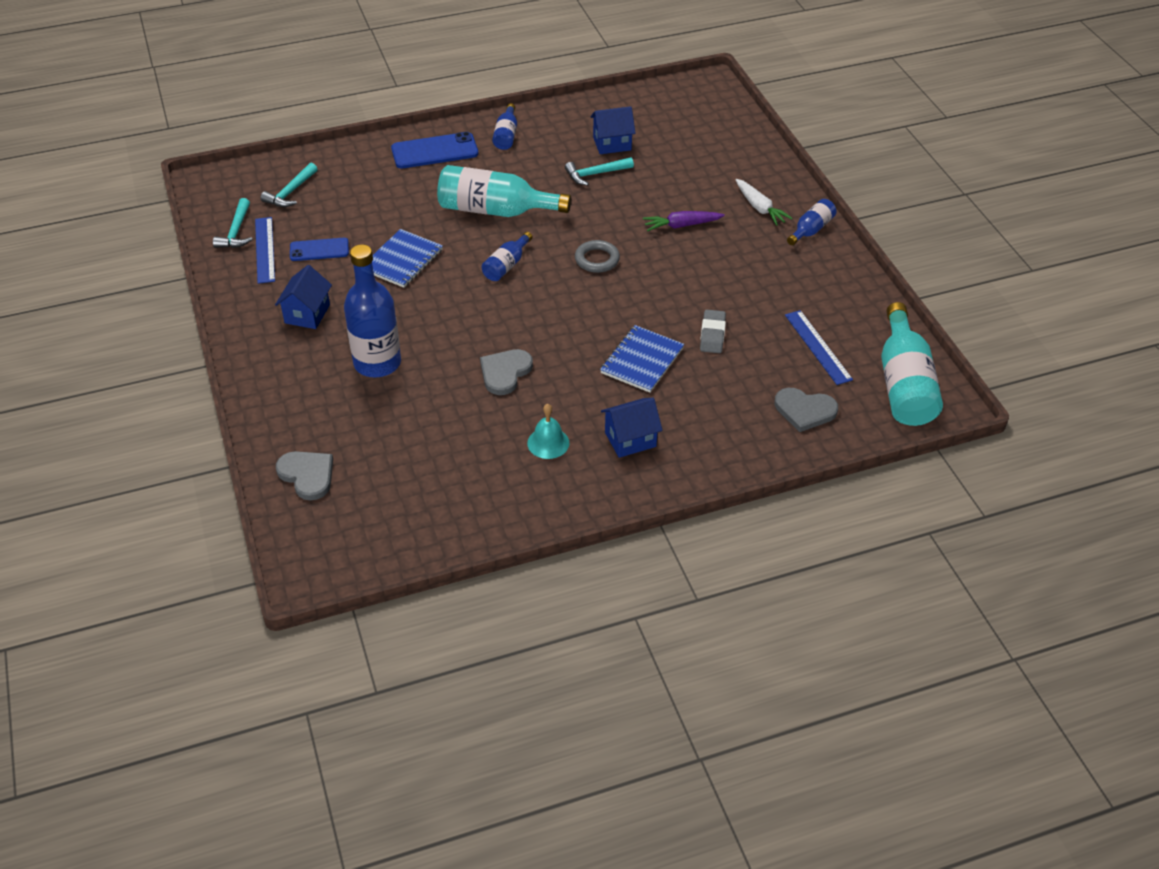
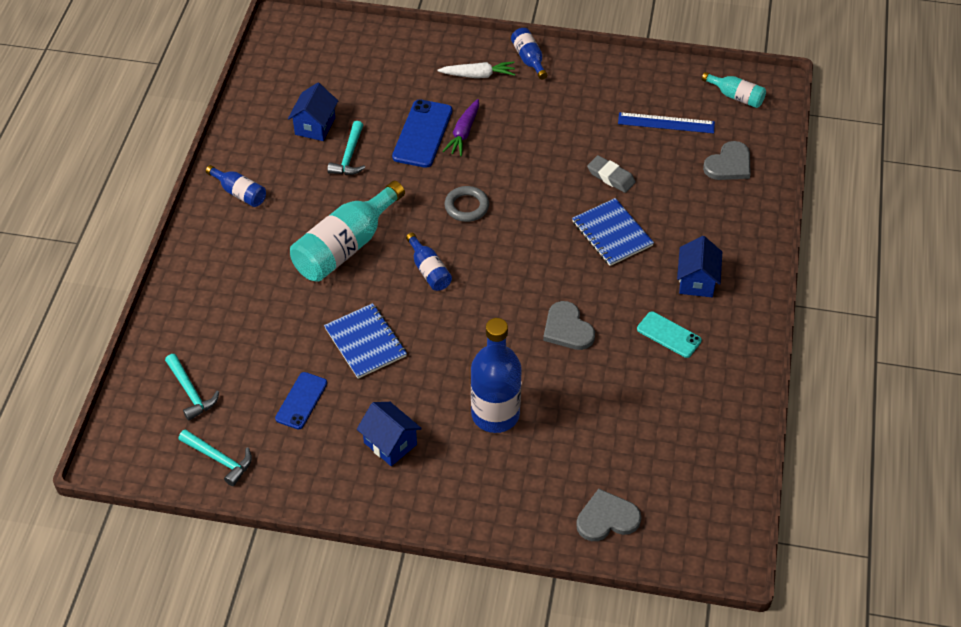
camera: 60 degrees left, 5 degrees up
(265, 250) = (267, 445): blue ruler -> none
(434, 151) = (219, 255): blue phone -> blue phone (422, 134)
(548, 443) = (669, 335): turquoise bell -> turquoise phone
(904, 384) = (736, 96): turquoise bottle -> turquoise bottle, size x0.51

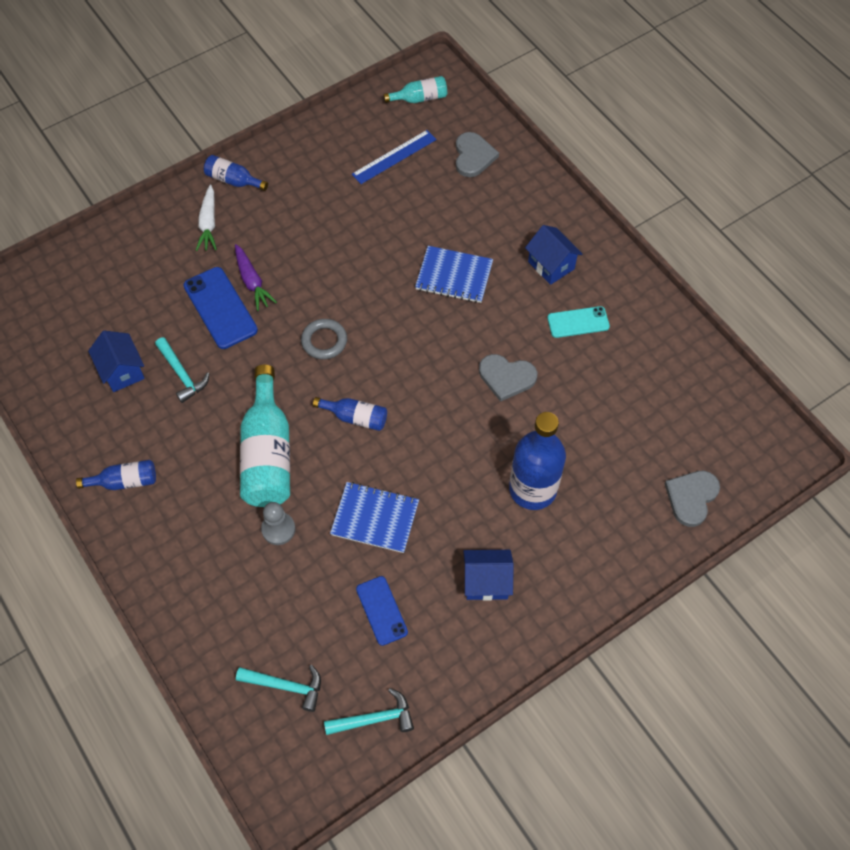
camera: 45 degrees left, 10 degrees up
(297, 297) = (278, 529): none -> grey pawn
(478, 75) = (208, 224): white carrot -> white carrot turned 135 degrees clockwise
(611, 177) = (403, 231): grey eraser -> none

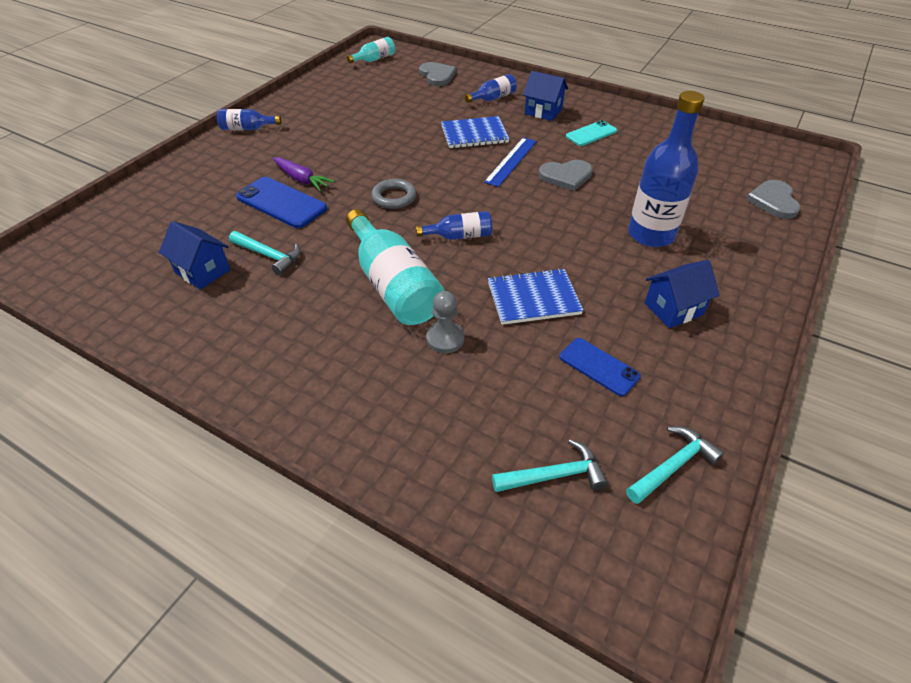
camera: 25 degrees left, 15 degrees down
(125, 481) = (250, 356): blue bottle -> blue bottle (493, 98)
(208, 224) = (239, 157): white carrot -> none
(394, 157) = (376, 88): blue ruler -> blue ruler (511, 161)

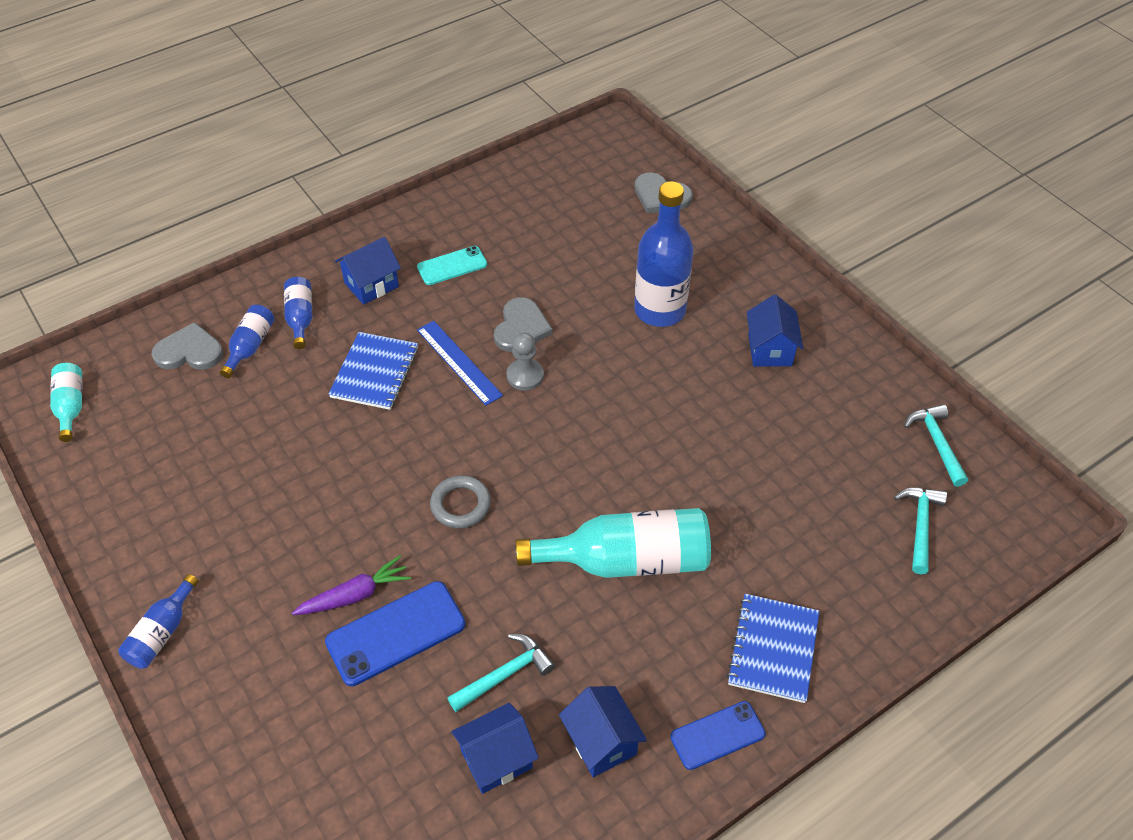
camera: 65 degrees left, 5 degrees up
(230, 317) = (601, 742): none -> blue house
(445, 339) = (729, 543): grey pawn -> grey pawn (525, 376)
(459, 236) = (573, 468): blue bottle -> blue bottle (250, 346)
(533, 298) = (706, 446): blue notebook -> blue notebook (773, 649)
(591, 134) = (452, 266): turquoise phone -> turquoise phone turned 75 degrees clockwise
(599, 367) = (816, 439): blue phone -> blue phone (717, 735)

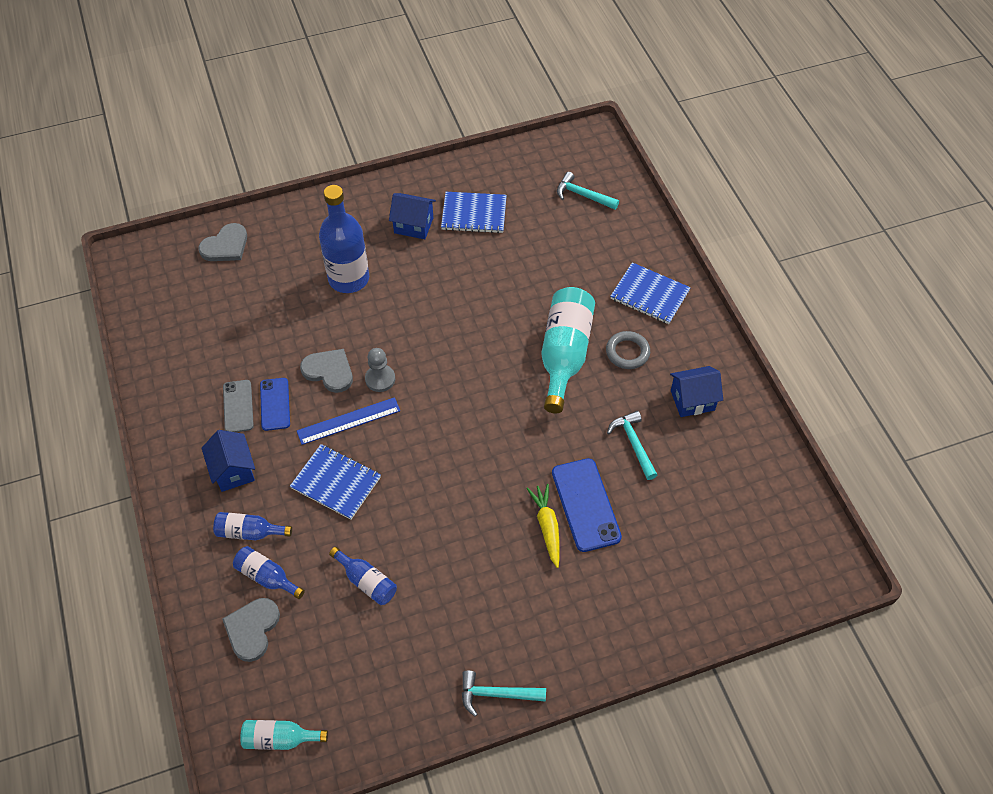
camera: 75 degrees left, 5 degrees up
(162, 632) = (544, 667): blue bottle -> blue bottle (366, 581)
(355, 595) = (547, 526): purple carrot -> yellow carrot
(452, 266) = (238, 406): turquoise phone -> grey phone
(460, 505) = (488, 445): grey ring -> grey ring (627, 352)
(496, 759) = (692, 460): blue house -> none
(717, 735) = (700, 339): blue phone -> blue phone (275, 404)
(820, 407) = (474, 214): none -> blue notebook
(936, 443) = (524, 166): turquoise hammer -> turquoise hammer (496, 694)

